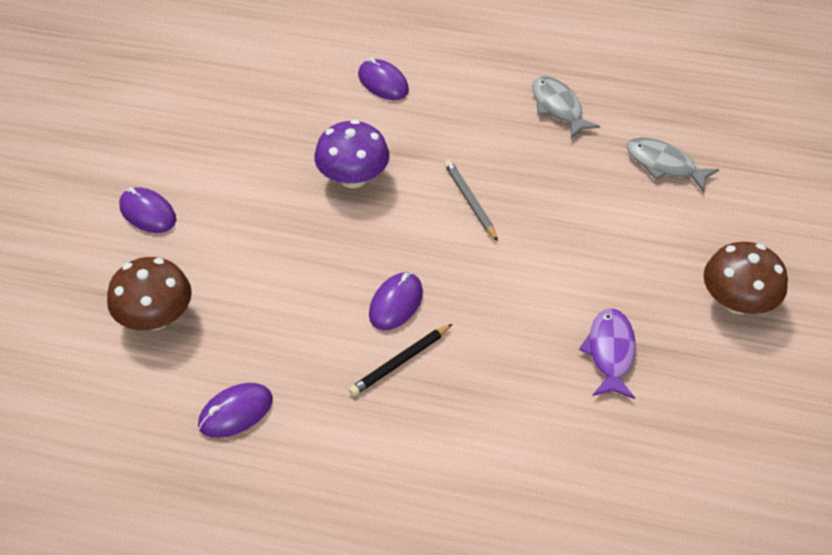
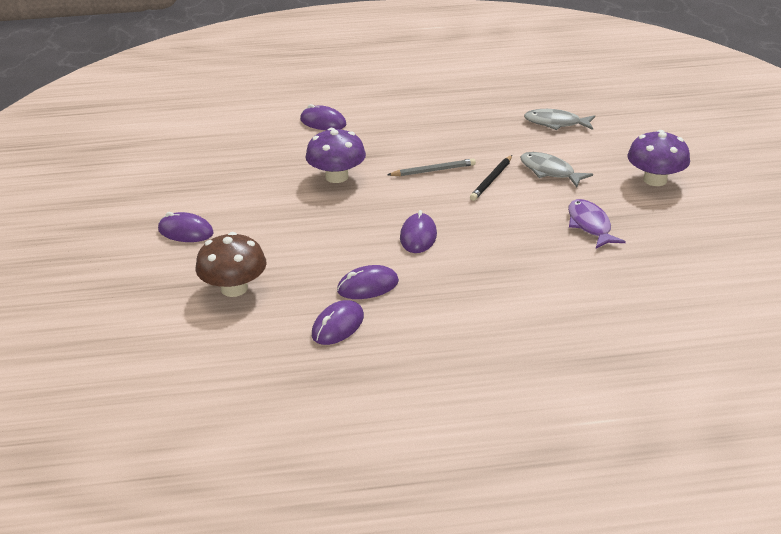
camera: 20 degrees left, 15 degrees down
(299, 363) = (368, 286): none -> purple mouse
(400, 362) = (444, 267): black pencil -> black pencil (491, 180)
(470, 201) = (433, 170): grey pencil -> grey pencil turned 120 degrees clockwise
(558, 107) = (461, 109): grey fish -> grey fish (549, 171)
(737, 301) = (655, 180): brown mushroom -> purple mushroom

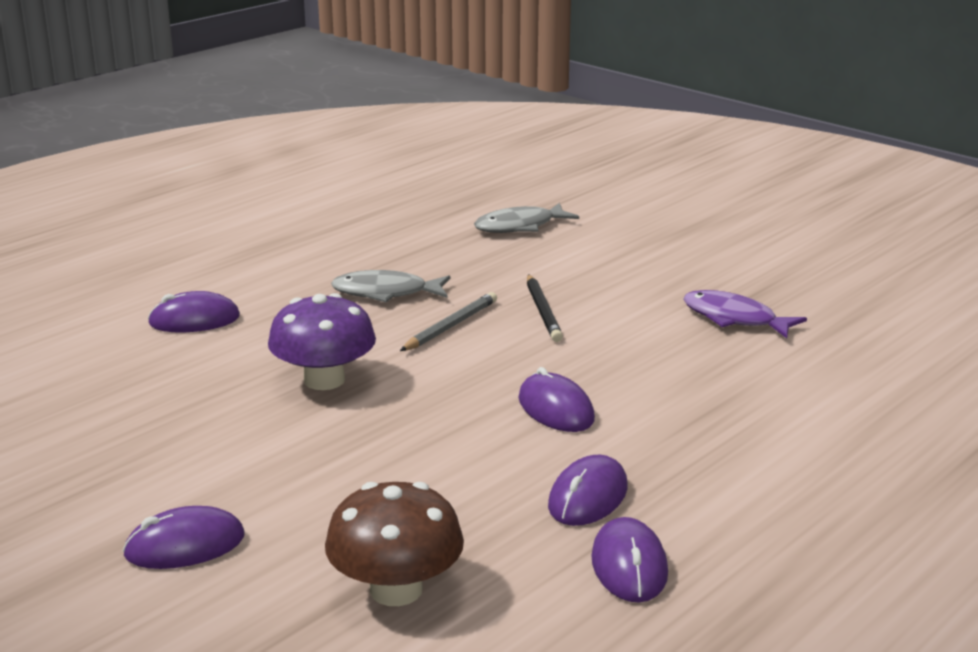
camera: 40 degrees left, 10 degrees down
(549, 171) = (596, 279): grey fish -> grey fish (385, 293)
(655, 180) = (723, 249): purple mushroom -> none

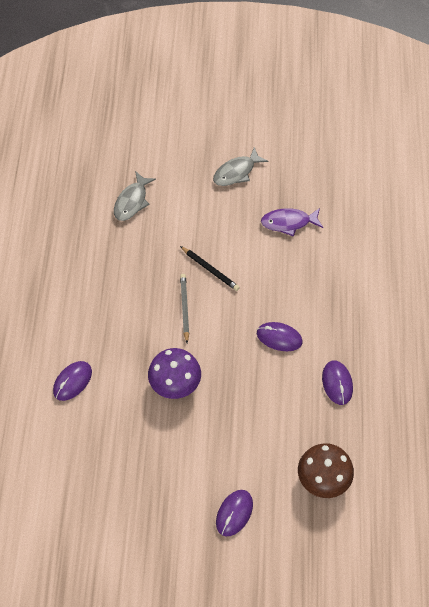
camera: 40 degrees left, 35 degrees up
(385, 293) = (131, 301): grey fish -> grey fish (236, 172)
(629, 566) = (381, 410): purple mouse -> none

